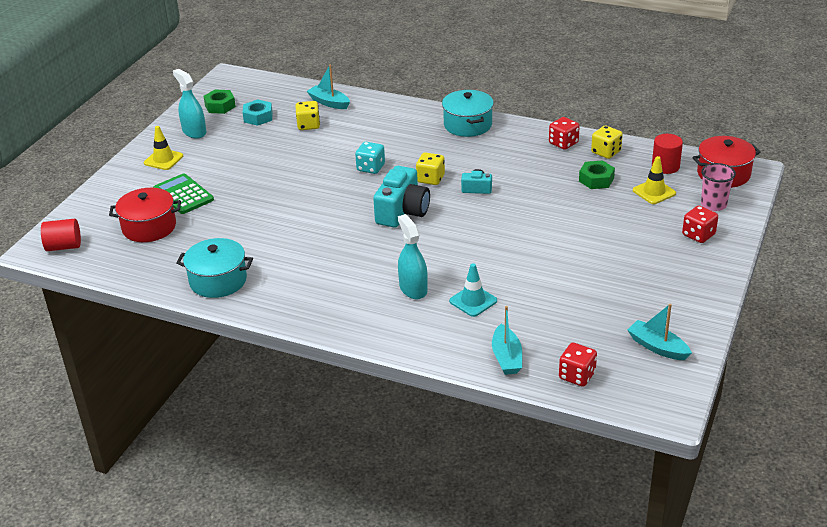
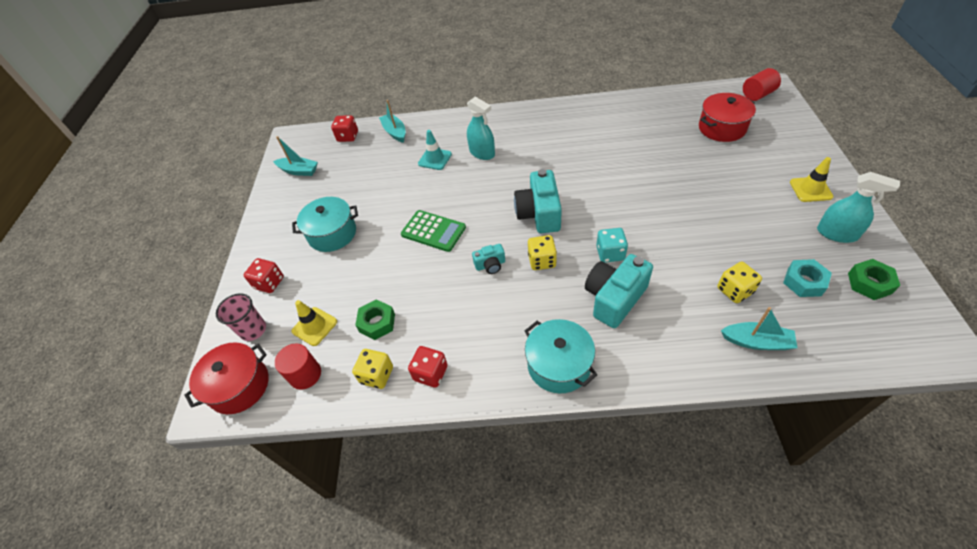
camera: 160 degrees right, 15 degrees up
(183, 194) = (738, 162): green calculator -> green calculator (433, 231)
(218, 280) = (620, 112): turquoise pot -> turquoise pot (332, 234)
(396, 143) = (614, 298): none -> turquoise camera

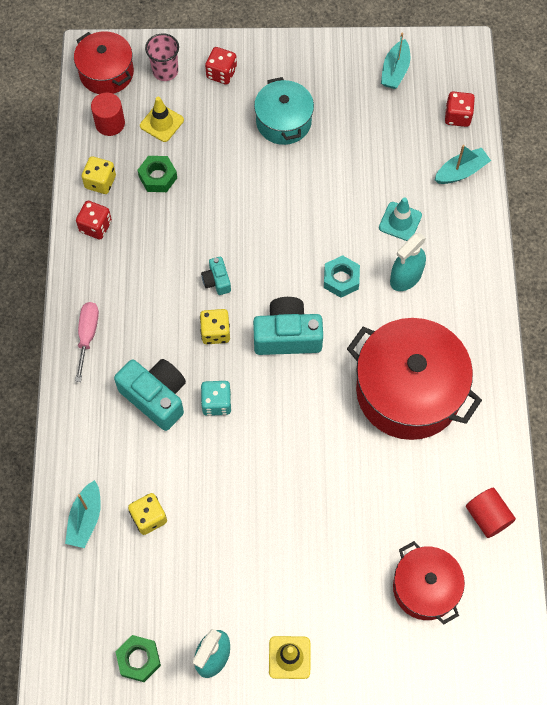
camera: 85 degrees right, 15 degrees up
(433, 231) = (274, 223): green calculator -> none
(559, 365) = (87, 335): turquoise pot -> pink screwdriver
(575, 145) = (408, 391): none -> red pot
(757, 95) = (500, 663): red cylinder -> red cylinder (487, 517)
(804, 282) = (150, 592): turquoise nut -> turquoise nut (341, 279)

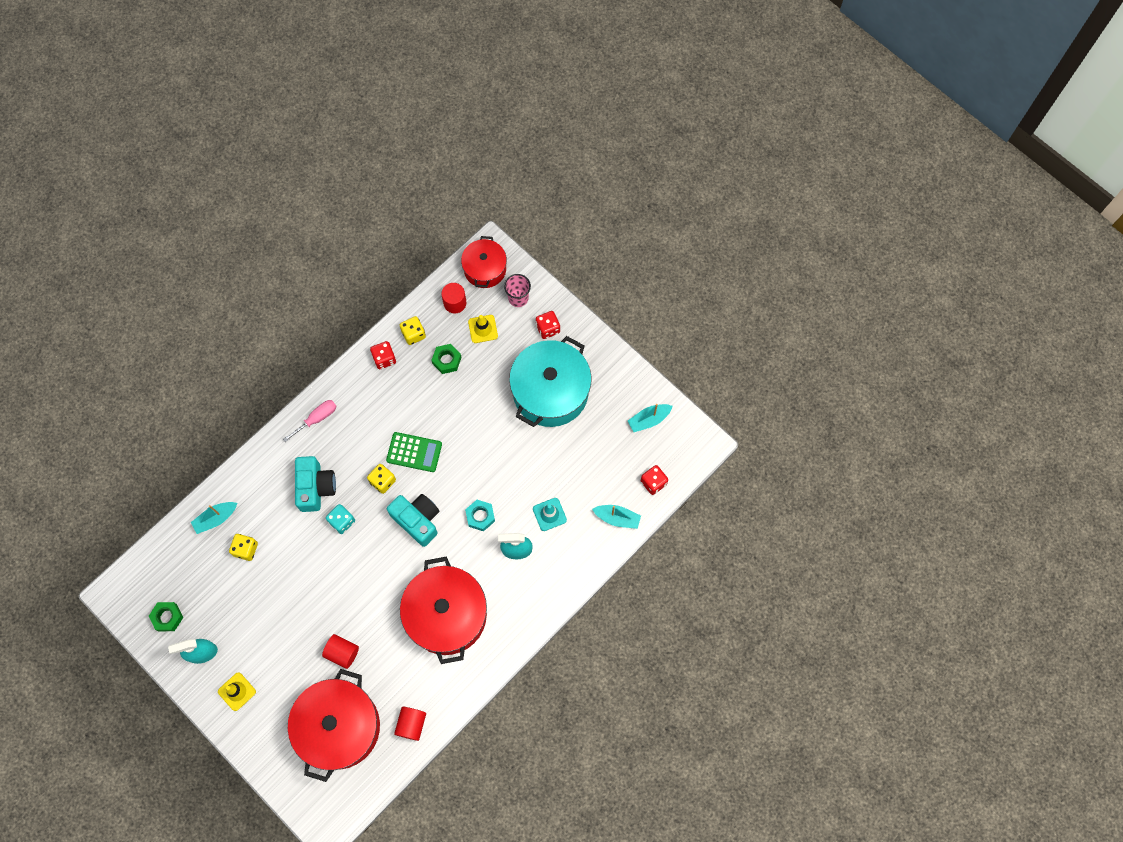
camera: 45 degrees right, 5 degrees up
(217, 281) = (414, 452): turquoise camera -> green calculator
(283, 122) = (550, 391): turquoise pot -> turquoise pot, size x1.73
(351, 518) = (342, 652): none -> red cylinder
(425, 588) = (339, 727): red pot -> red pot, size x1.73

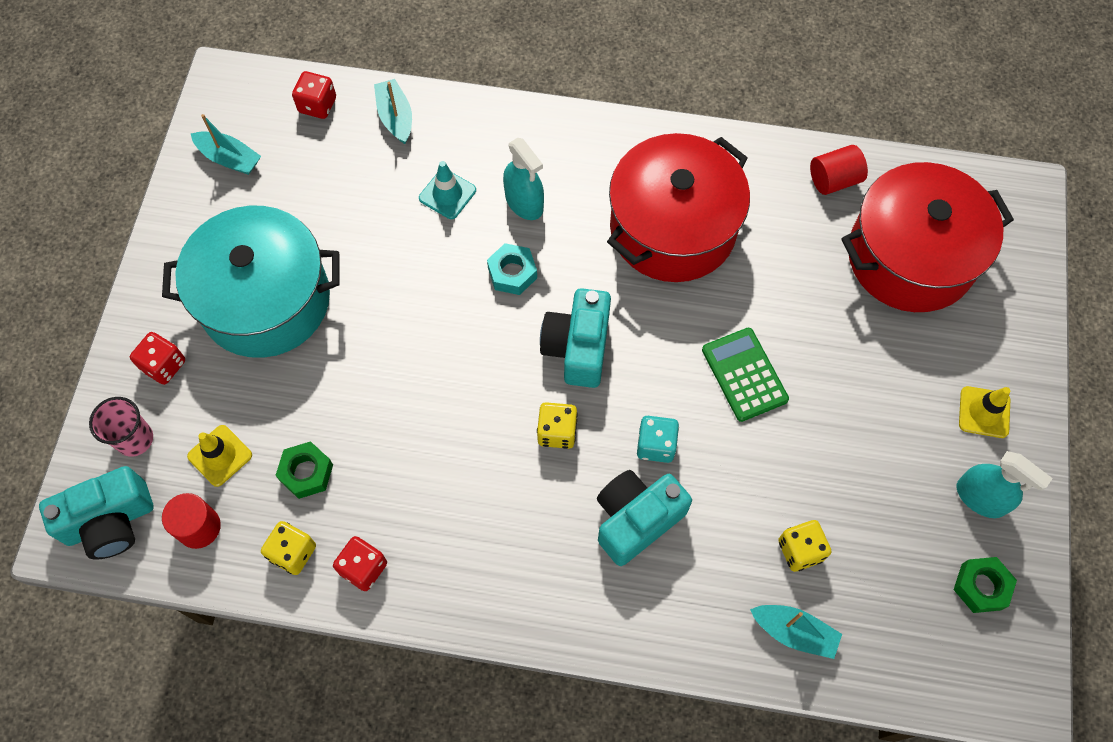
camera: 125 degrees left, 5 degrees down
(317, 418) = (531, 599): pink screwdriver -> none
(342, 652) = (823, 317): red cylinder -> none
(414, 452) = (483, 419): green calculator -> green calculator (744, 374)
(485, 269) = (110, 521): red pot -> turquoise camera

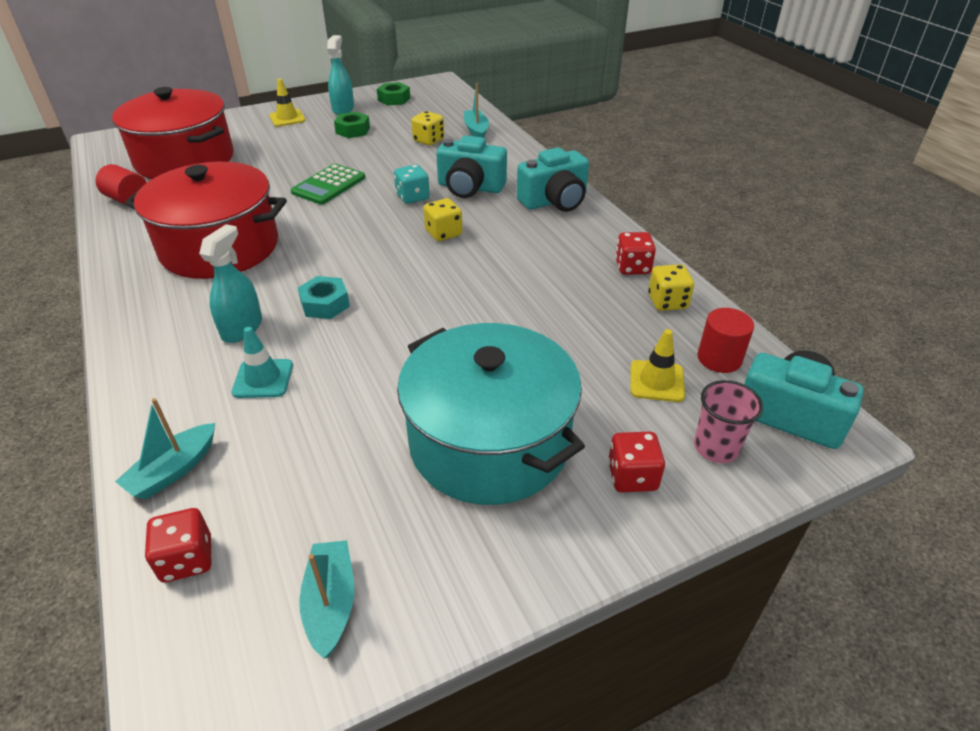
camera: 125 degrees left, 25 degrees down
(306, 472) = (607, 326): green nut -> green nut (353, 130)
(578, 347) = (367, 249): turquoise camera -> turquoise camera (554, 201)

